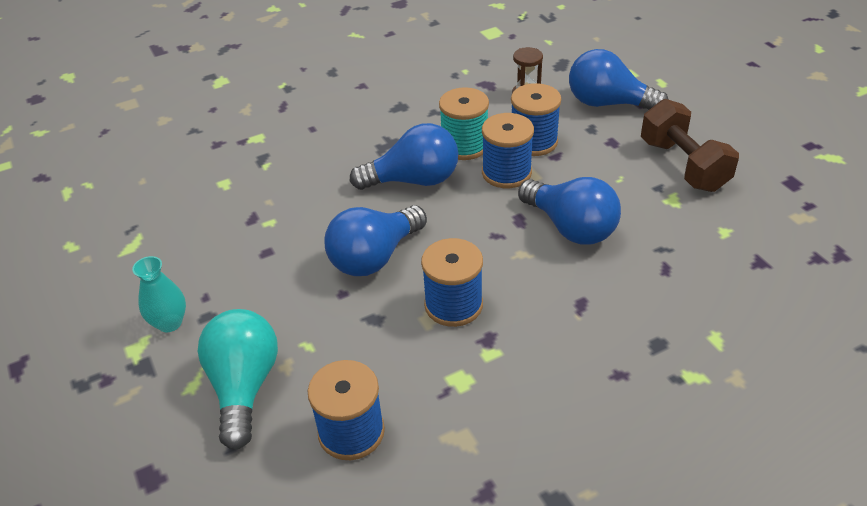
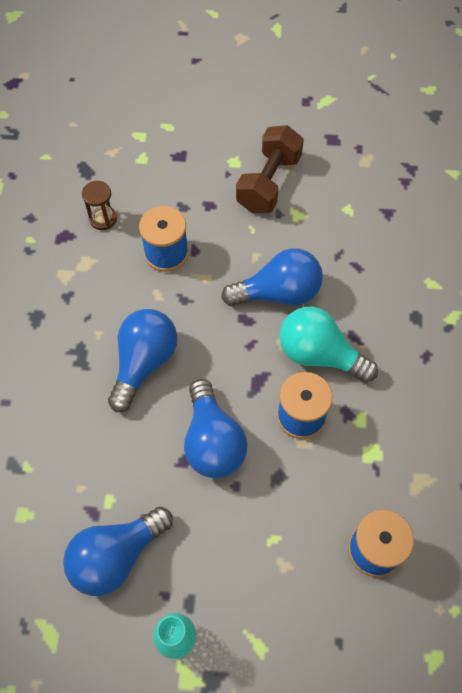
camera: 60 degrees left, 20 degrees up
(244, 387) = (286, 606): turquoise light bulb -> turquoise light bulb (319, 354)
(464, 146) = (131, 302): turquoise spool -> none
(506, 173) = (187, 294): blue spool -> none
(608, 103) = (163, 176): blue light bulb -> blue light bulb (116, 556)
(683, 165) = (268, 183): brown dumbbell -> brown dumbbell turned 75 degrees counterclockwise

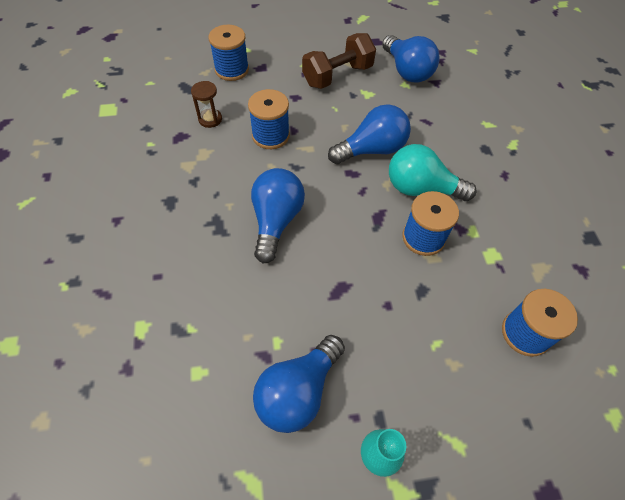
camera: 15 degrees left, 5 degrees down
(144, 154) = (232, 70): none -> blue spool
(212, 441) = (355, 272): blue light bulb -> blue light bulb (407, 71)
(268, 183) = (337, 75): brown dumbbell -> brown dumbbell turned 45 degrees clockwise

